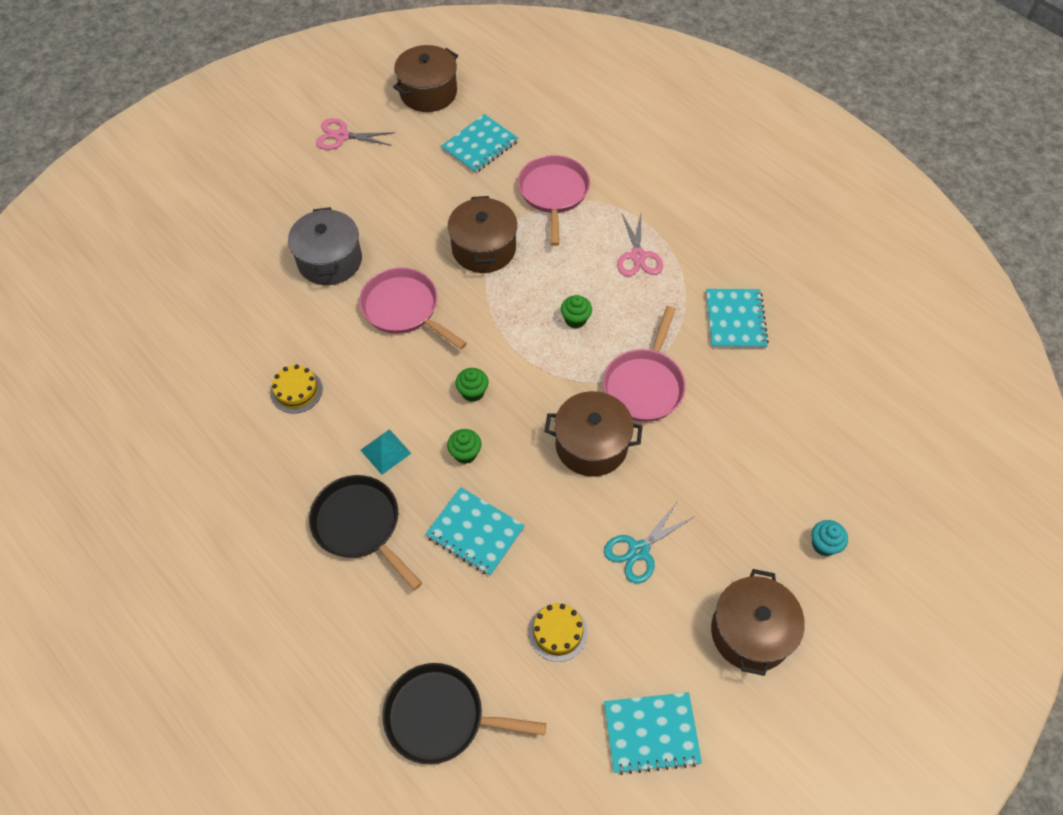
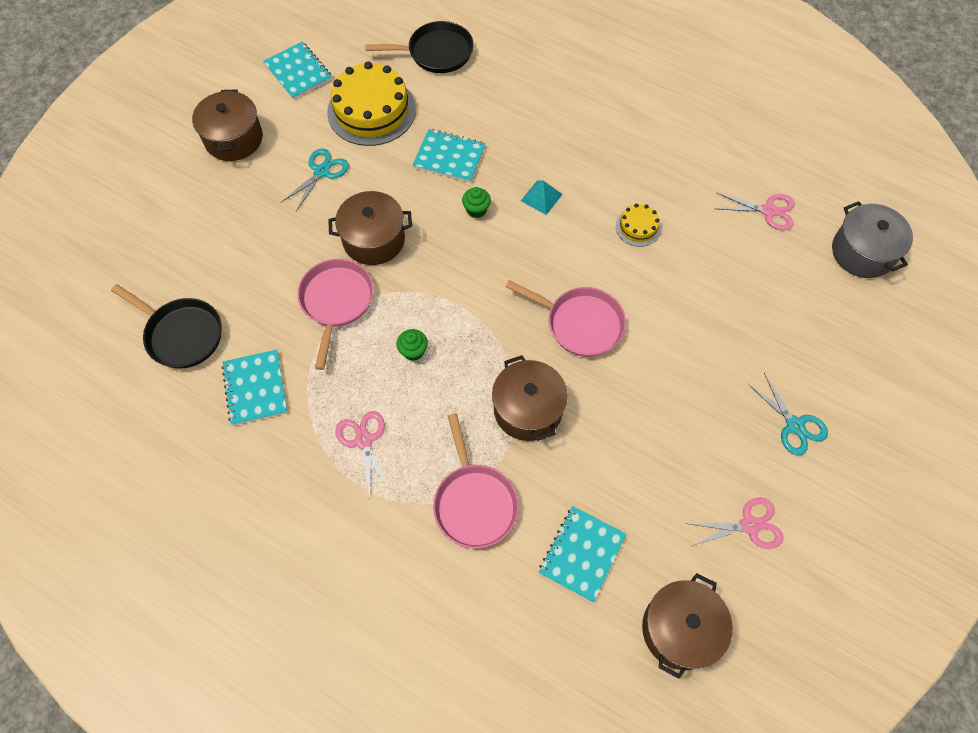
camera: 165 degrees right, 5 degrees up
(148, 376) = (768, 211): none -> pink scissors
(261, 189) = (794, 425): none -> turquoise scissors
(330, 260) = (676, 357): grey pot -> grey pot (862, 252)
(360, 525) = (537, 143): black pan -> black pan (181, 334)
(473, 392) = (487, 260): green cupcake -> none
(557, 632) = (371, 110): yellow cake -> yellow cake, size x2.10
(651, 733) = (298, 72): turquoise notebook -> turquoise notebook turned 75 degrees clockwise
(824, 545) = (177, 206): turquoise cupcake -> none

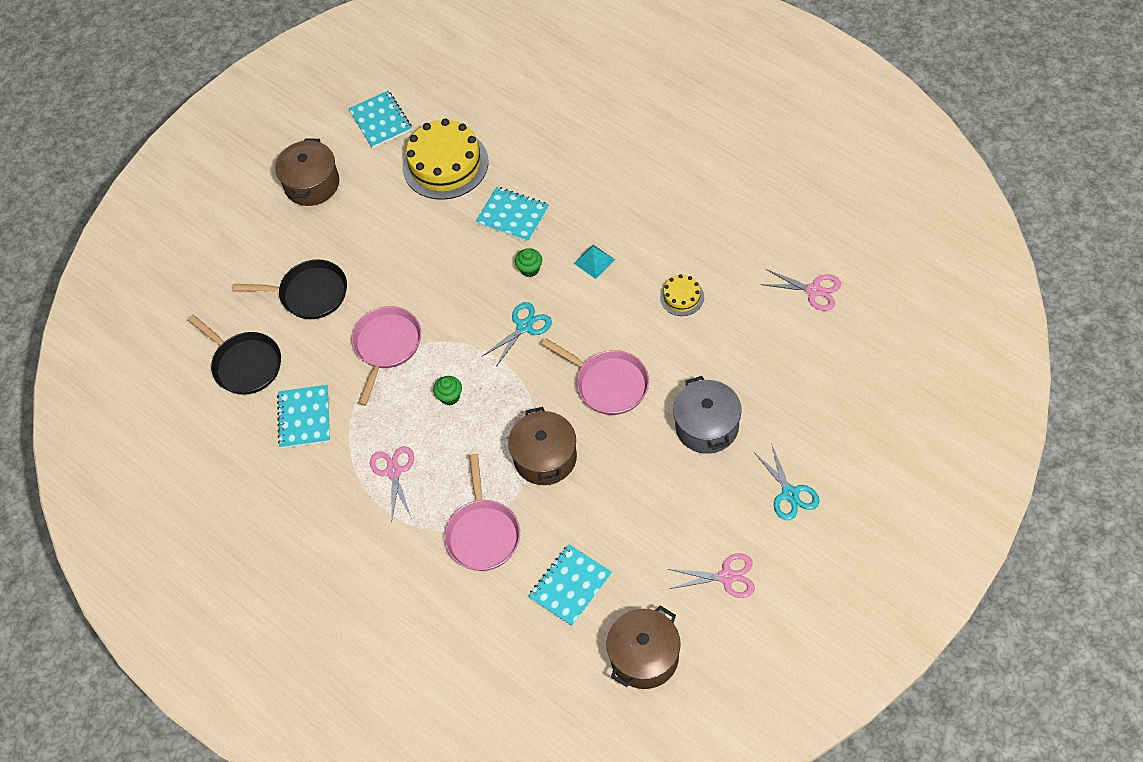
camera: 15 degrees right, 5 degrees down
(322, 172) = (390, 222): turquoise scissors -> turquoise scissors (524, 327)
(374, 239) = (429, 290): brown pot -> none
(436, 53) = (517, 109): black pan -> black pan (309, 294)
(862, 252) = (897, 338): grey pot -> grey pot (707, 426)

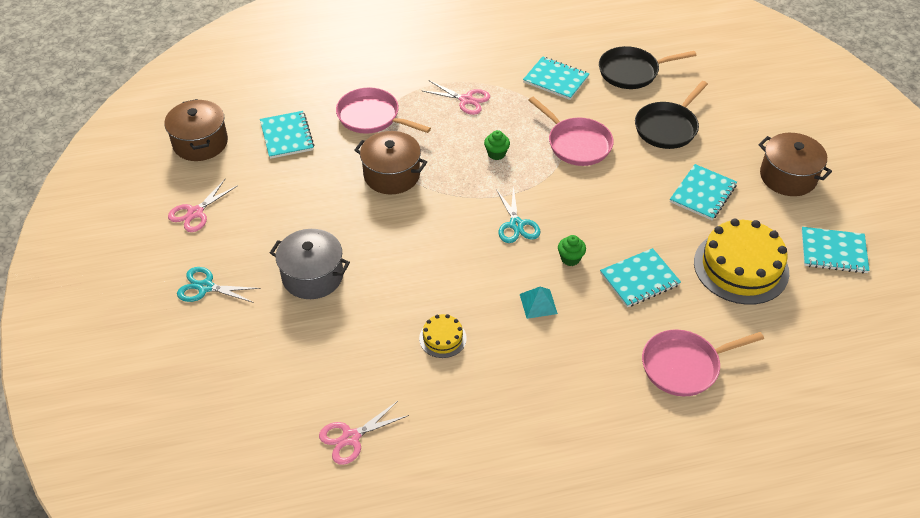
camera: 120 degrees right, 10 degrees down
(379, 227) = (702, 193): none -> turquoise notebook
(608, 384) = (412, 242): pink pan -> pink pan (684, 366)

